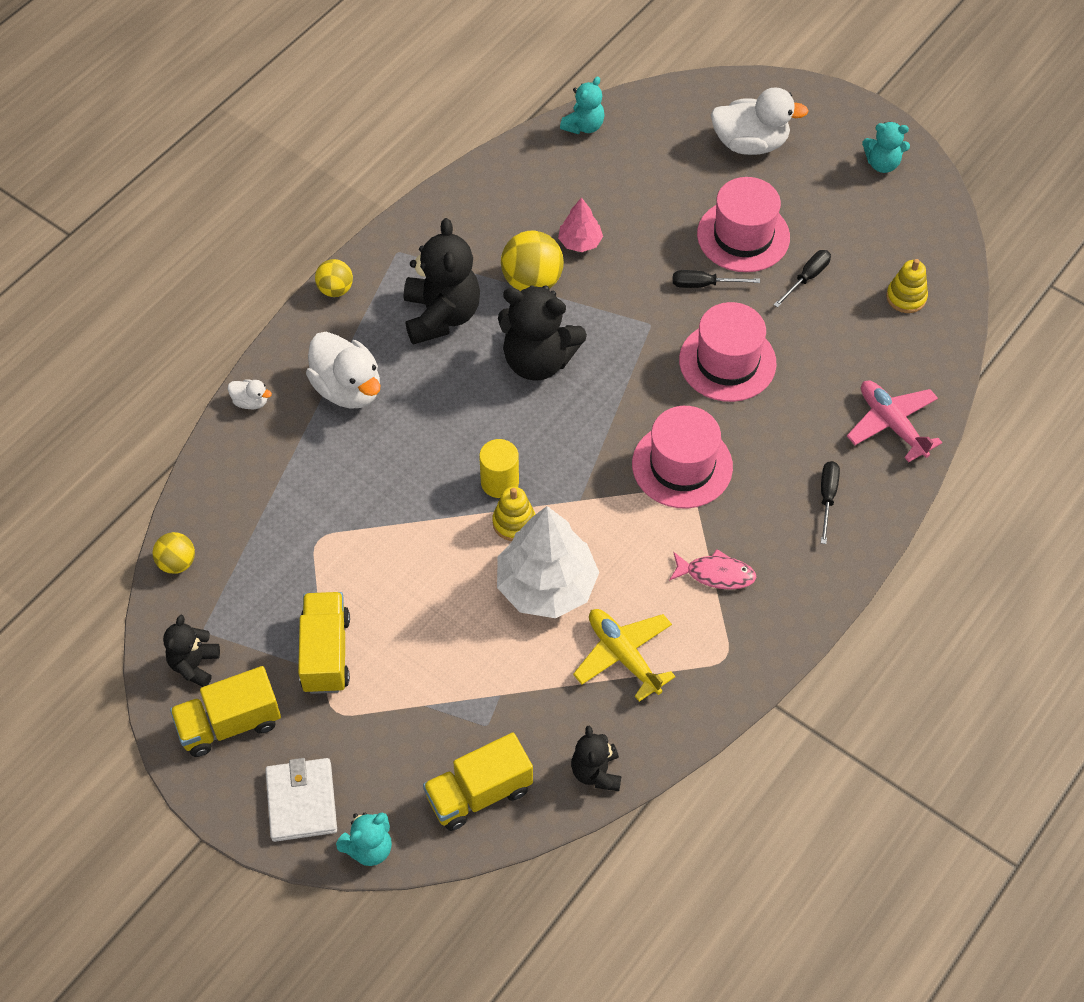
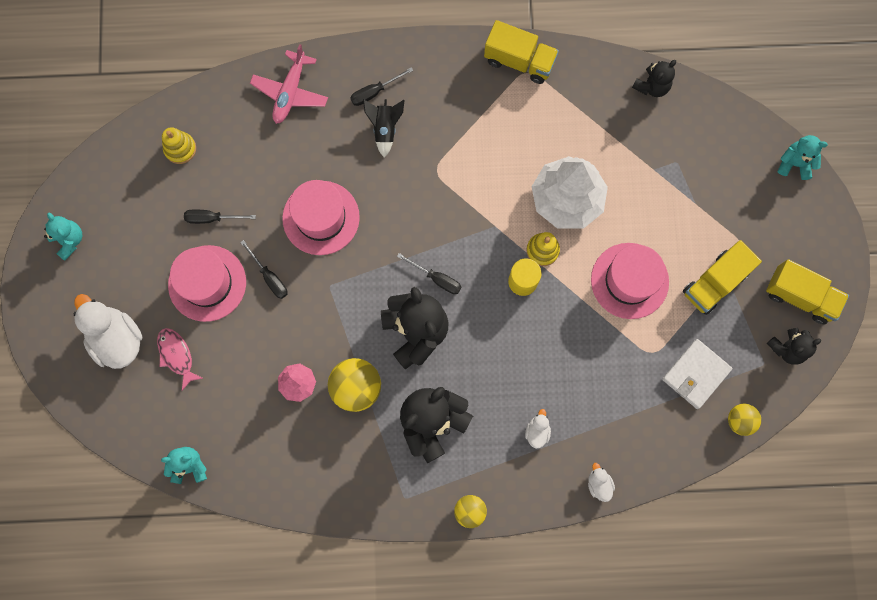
camera: 130 degrees left, 20 degrees up
(301, 801) = (804, 219): white wallet -> white wallet (695, 374)
(348, 389) = (537, 431): white duck -> white duck, size x0.46
(479, 793) = (716, 134): yellow truck -> yellow truck (519, 61)
(574, 412) = (436, 278): none -> black screwdriver
(623, 656) = (573, 124): yellow plane -> none
(682, 465) = (421, 187): pink hat -> pink hat (629, 280)
(716, 574) = (479, 114): pink fish -> pink fish (177, 355)
(776, 478) = (385, 129): none -> black rocket

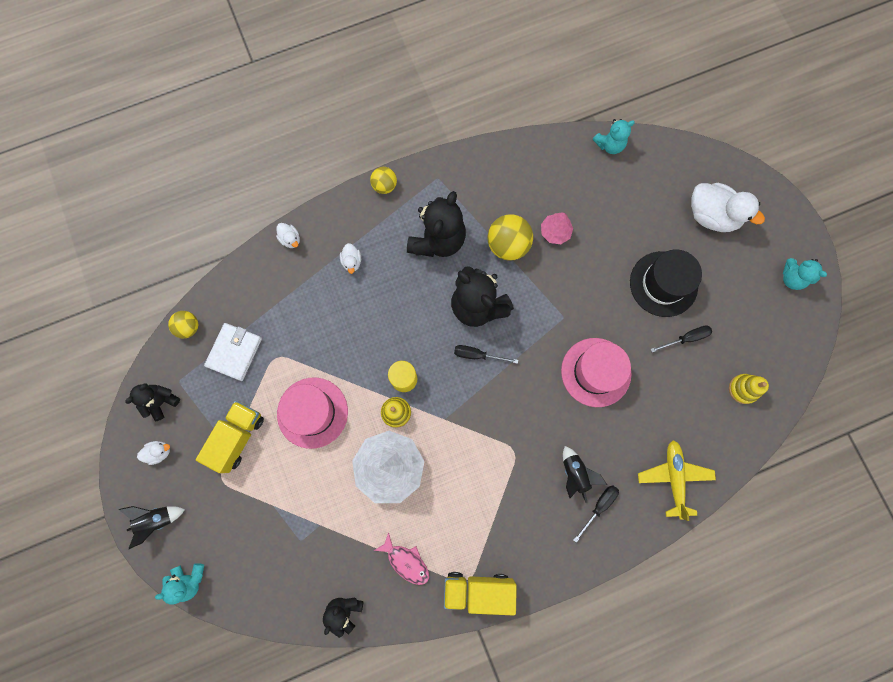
camera: 160 degrees right, 0 degrees up
(177, 355) = (659, 220): pink fish -> pink fish (406, 561)
(207, 283) = (663, 284): pink hat -> black hat
(269, 277) = (615, 307): black screwdriver -> none
(290, 92) = (673, 478): pink plane -> yellow plane
(800, 296) = (159, 452): yellow truck -> white duck
(816, 231) = (157, 519): none -> black rocket

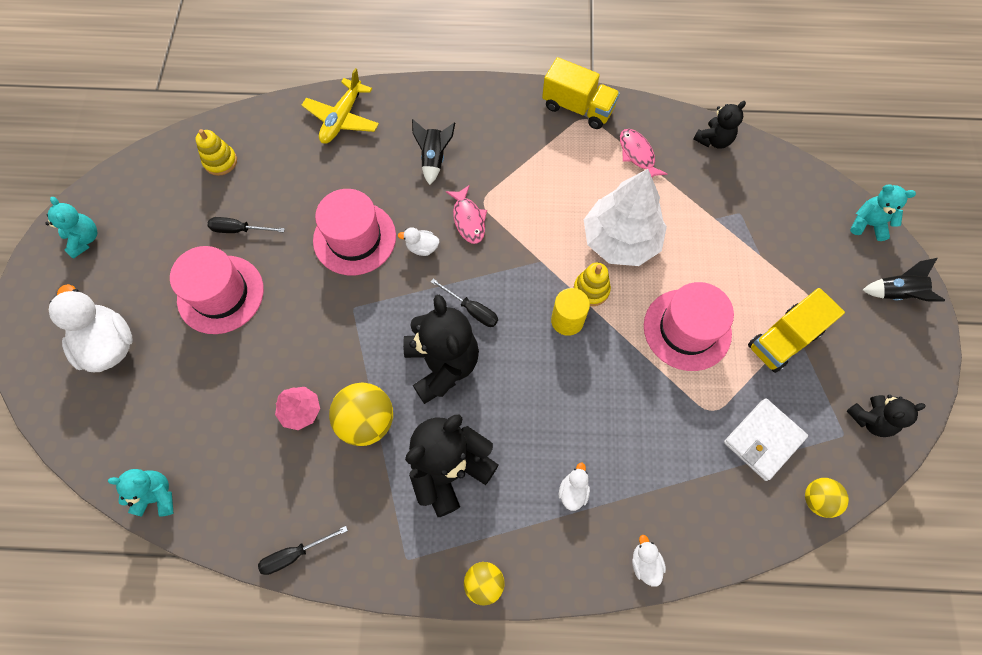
camera: 155 degrees left, 10 degrees down
(159, 452) = (882, 362): white duck -> white duck (422, 248)
(517, 429) = (468, 219): none -> pink fish
(599, 506) = (428, 125): black screwdriver -> black screwdriver (295, 554)
(663, 284) = (220, 294): black hat -> pink hat

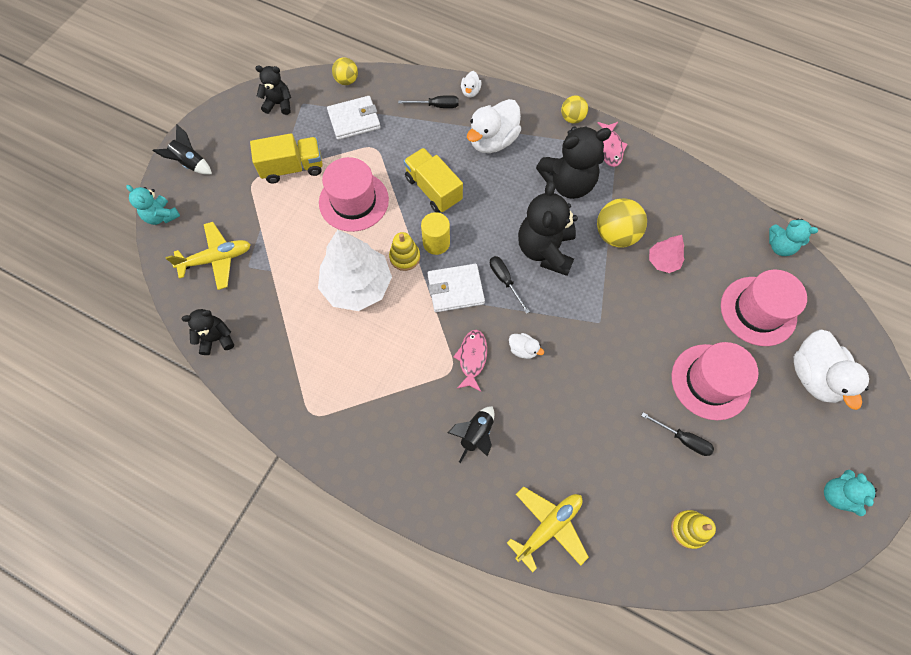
camera: 155 degrees left, 0 degrees up
(295, 554) = (688, 177): black screwdriver -> black screwdriver (436, 106)
(354, 238) = (579, 384): pink hat -> pink hat (758, 311)
(519, 278) = (455, 289): none -> white wallet
(573, 491) = (493, 141): white duck -> white duck, size x2.16
(578, 108) = (311, 429): yellow truck -> yellow truck (433, 189)
(637, 155) = (291, 354): pink fish -> pink fish (610, 148)
(775, 207) = (216, 259): none -> yellow plane

